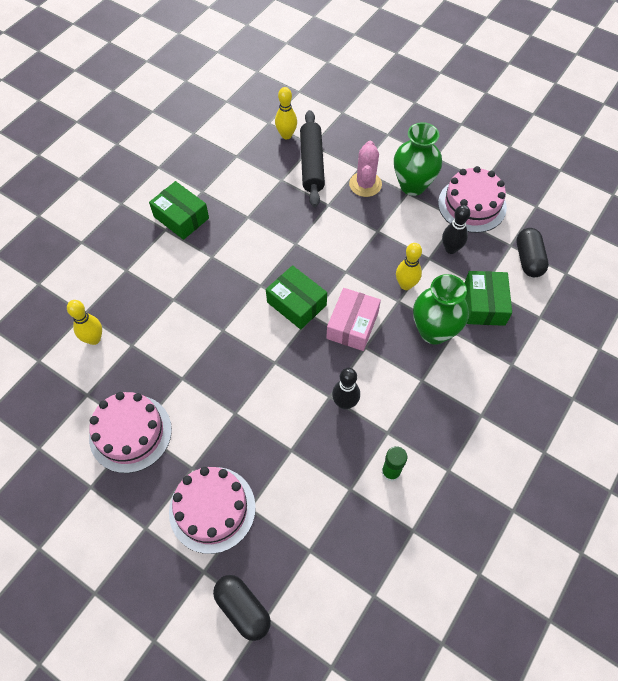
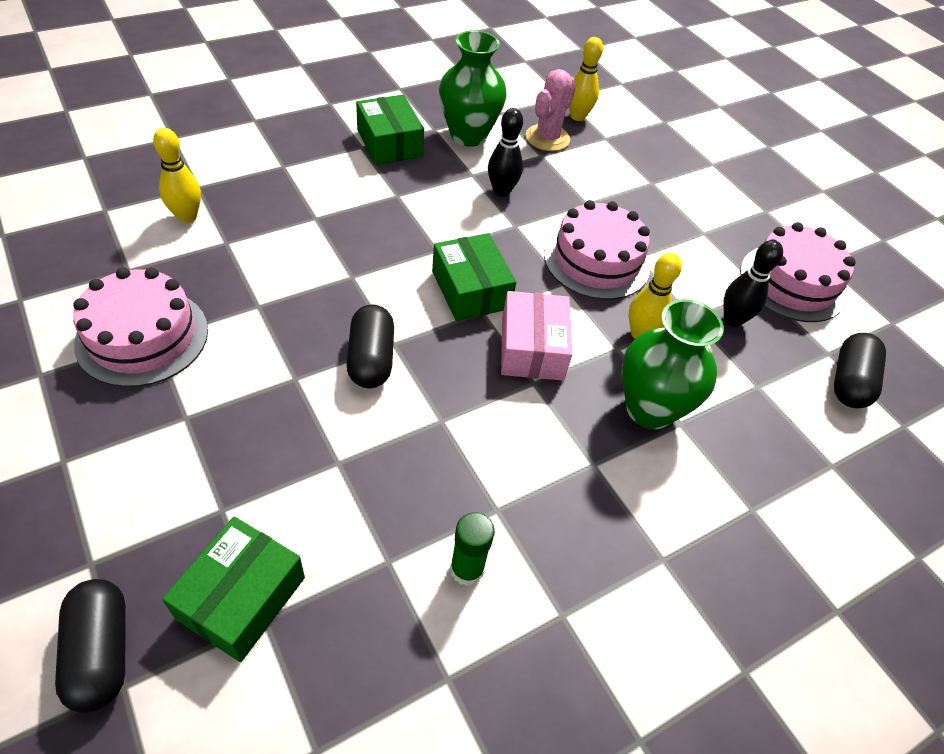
camera: 20 degrees right, 10 degrees down
(212, 509) = (170, 484): pink cake -> pink cake (596, 260)
(269, 379) = (371, 359): none -> black capsule
(312, 164) = (592, 155): black rolling pin -> none
(345, 403) = (458, 439): black bowling pin -> black bowling pin (501, 191)
(352, 325) = (532, 348): pink box -> pink box turned 45 degrees counterclockwise
(365, 184) = (650, 202): pink cactus -> pink cactus (547, 138)
(412, 185) = (716, 228): green vase -> green vase (468, 135)
(484, 304) = (748, 409): green box -> green box (241, 597)

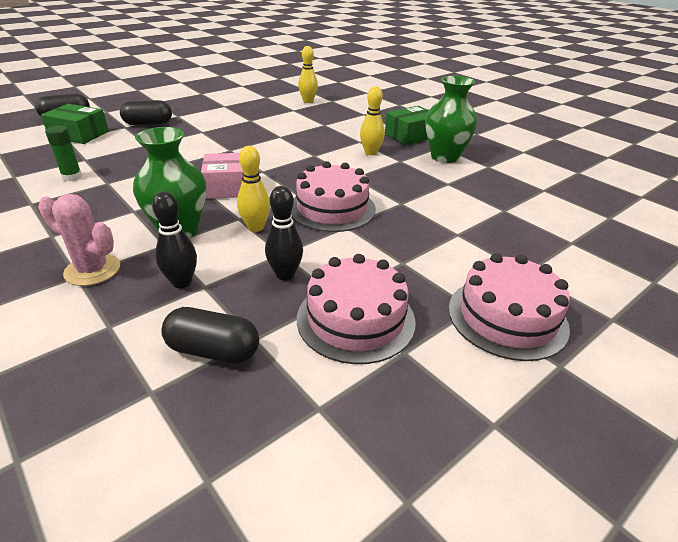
camera: 85 degrees right, 15 degrees down
(142, 336) = (224, 104): pink cake -> pink cake (507, 317)
(371, 359) = (217, 145): black capsule -> black capsule (148, 123)
(470, 290) = (281, 166): green box -> none
(501, 191) = (389, 171): black bowling pin -> black bowling pin (182, 282)
(547, 138) = (474, 185): pink cactus -> pink cactus (92, 270)
(577, 116) = (521, 196): yellow bowling pin -> yellow bowling pin (371, 152)

